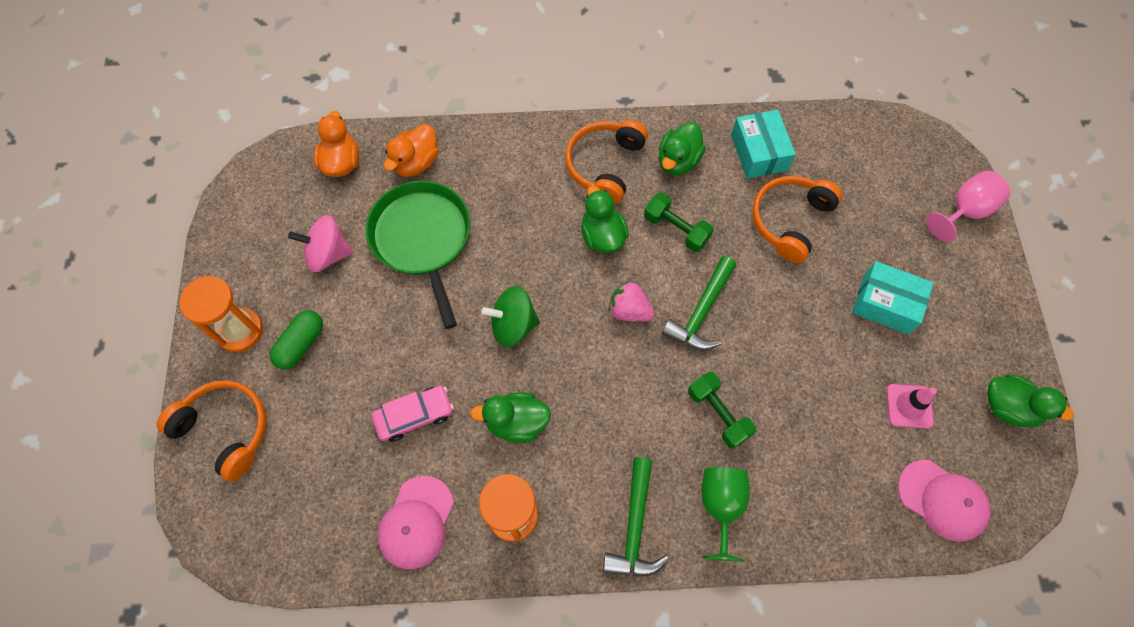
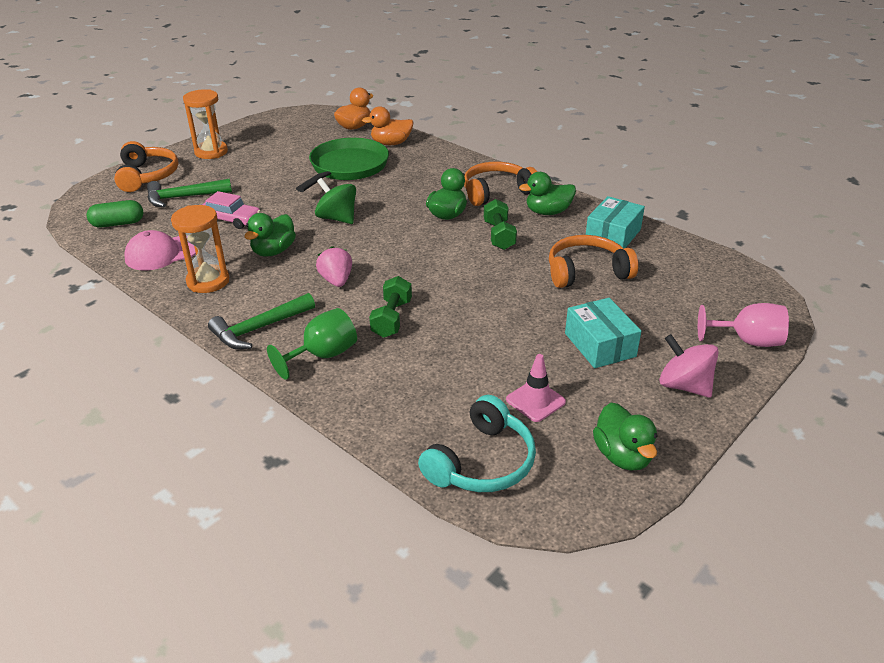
camera: 45 degrees right, 30 degrees down
(301, 344) = (227, 169): green capsule -> green capsule (118, 224)
(328, 254) = (293, 150): pink spinning top -> pink spinning top (684, 386)
(516, 422) = (273, 251): green duck -> green duck turned 105 degrees counterclockwise
(629, 310) = (412, 249): pink strawberry -> pink strawberry (336, 280)
(701, 312) = (456, 274): green hammer -> green hammer (183, 197)
(942, 500) = (482, 462): pink cap -> turquoise headphones

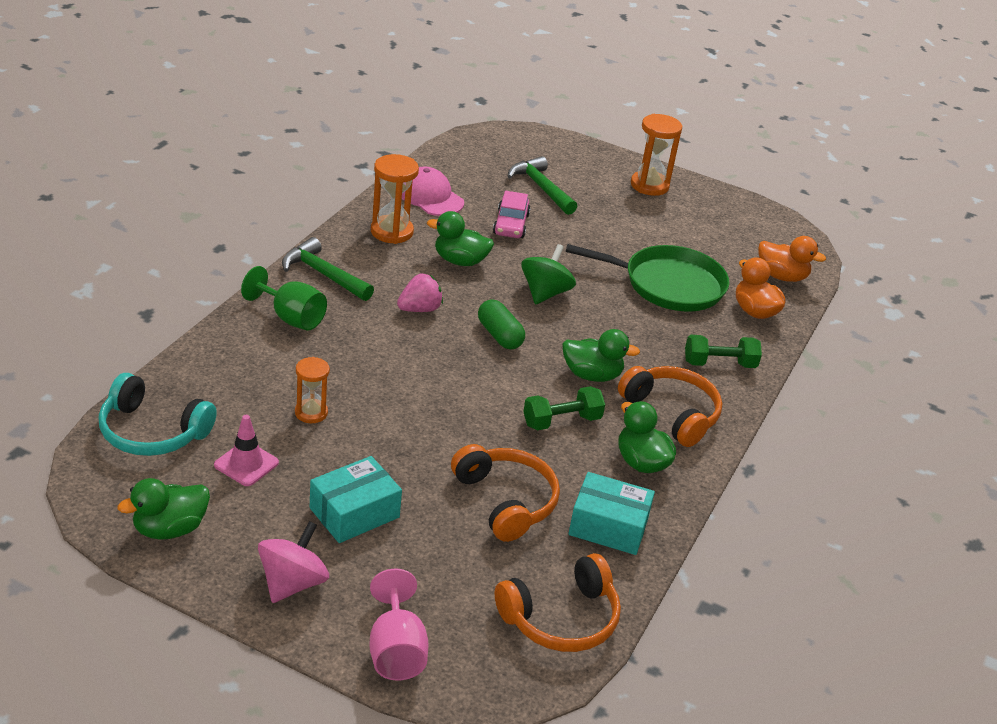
camera: 70 degrees right, 0 degrees up
(118, 224) = (473, 162): green capsule -> green capsule (499, 335)
(147, 176) = (574, 158): orange headphones -> orange headphones (561, 618)
(392, 318) = (362, 354): green dumbbell -> green dumbbell (719, 364)
(469, 356) = (311, 413): none -> orange hourglass

